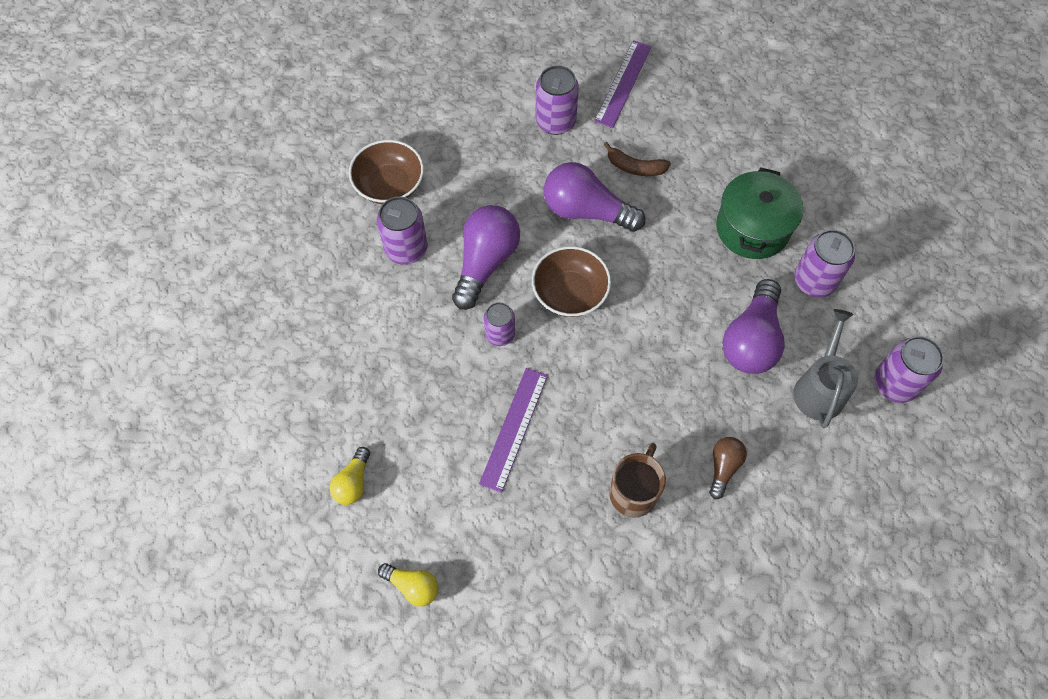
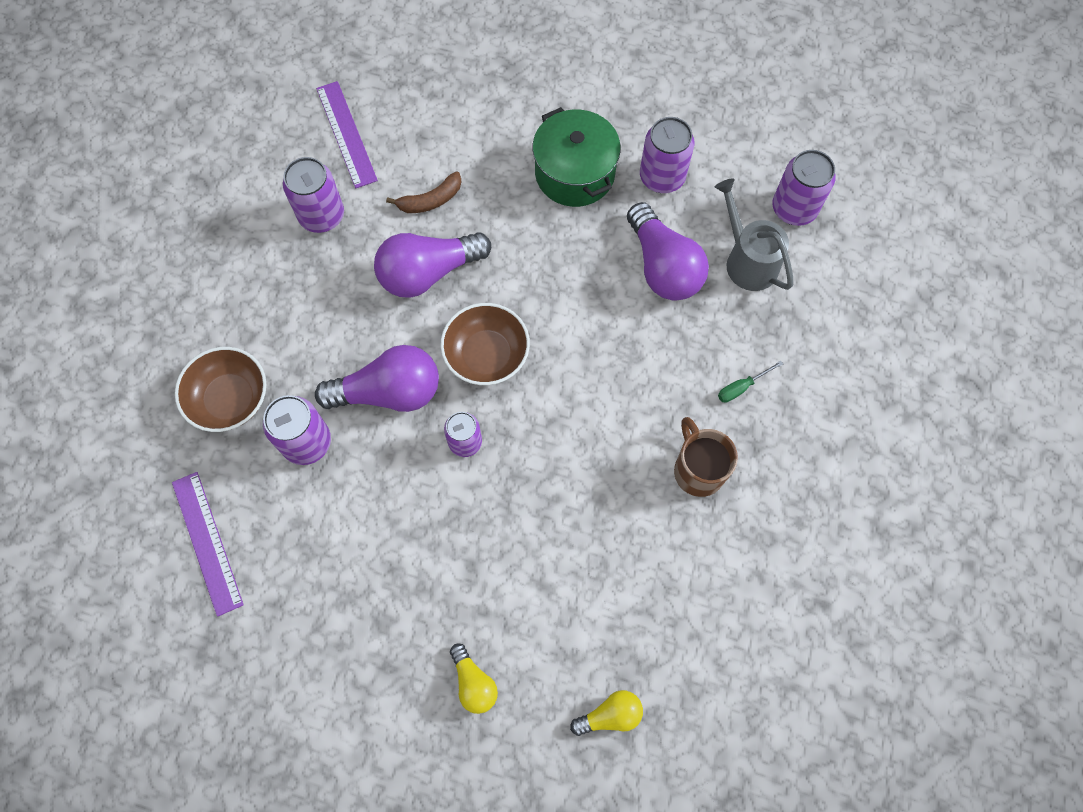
camera: 45 degrees left, 5 degrees up
(485, 262) = (389, 392): purple light bulb -> purple light bulb turned 105 degrees clockwise
(514, 428) = (557, 509): purple ruler -> purple ruler (207, 542)
(723, 467) = (741, 387): brown light bulb -> green screwdriver

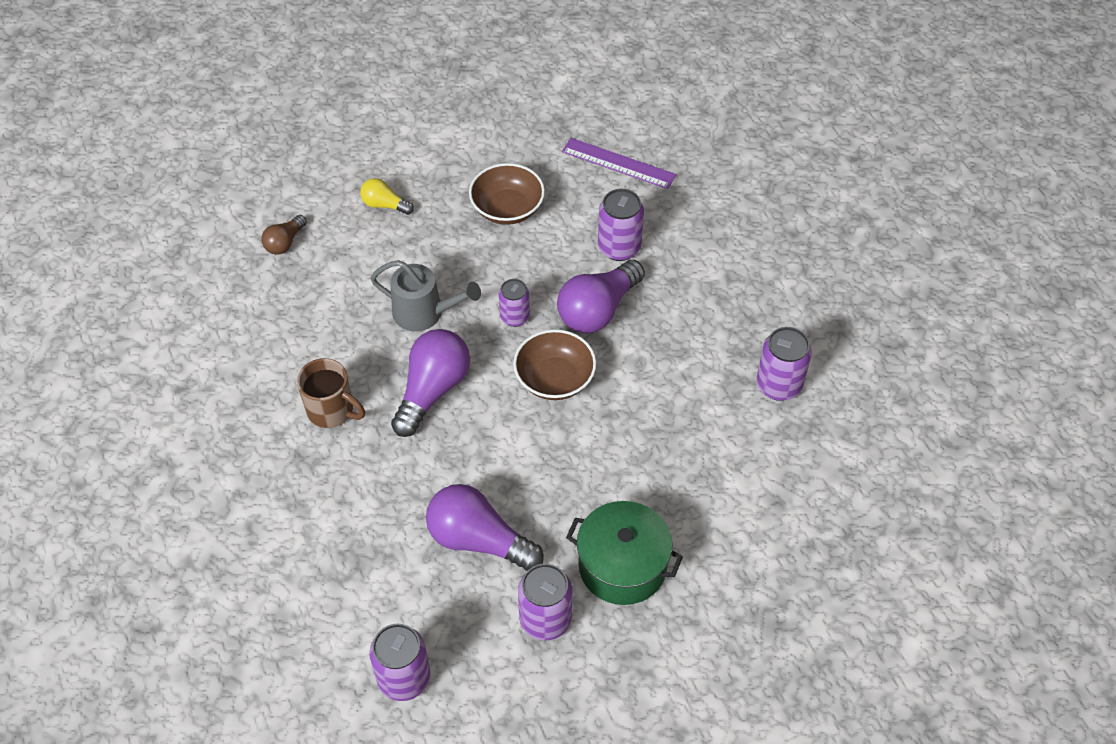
camera: 140 degrees right, 15 degrees down
(230, 399) = (696, 236): brown bowl -> brown bowl (507, 208)
(346, 134) = (836, 458): purple ruler -> none
(428, 273) = (655, 403): purple light bulb -> purple light bulb (432, 390)
(430, 200) = (713, 456): brown banana -> none
(610, 715) = (285, 242): yellow light bulb -> brown light bulb
(741, 387) = (341, 490): green screwdriver -> none
(747, 260) = (411, 598): grey watering can -> grey watering can (424, 313)

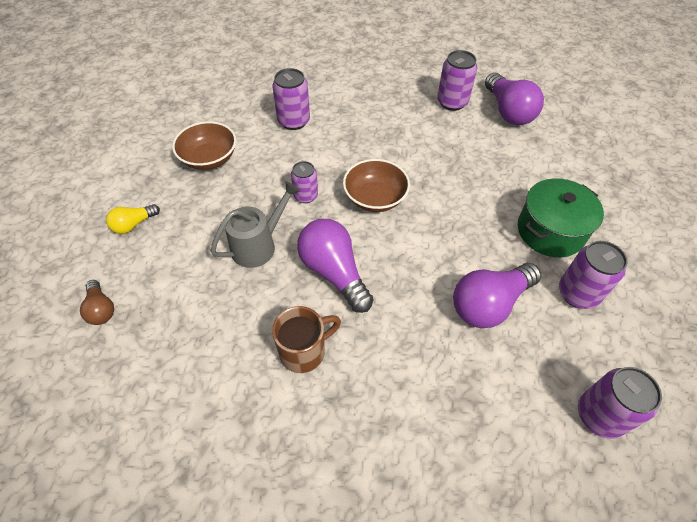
camera: 60 degrees left, 0 degrees up
(598, 310) = (335, 152): purple light bulb -> purple light bulb (508, 111)
(618, 163) = (227, 92): purple ruler -> none

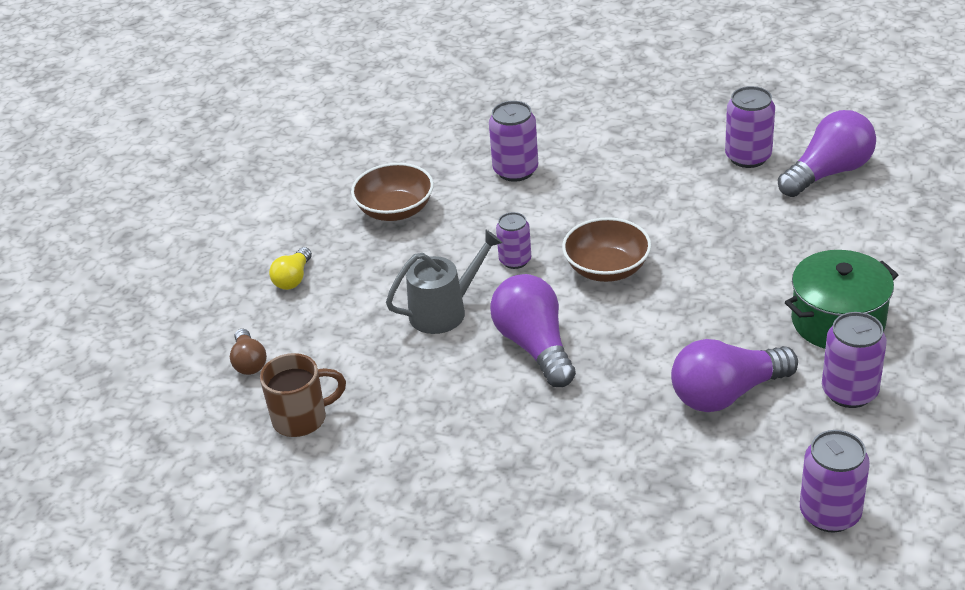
camera: 15 degrees right, 15 degrees down
(134, 224) = (293, 278): yellow light bulb -> yellow light bulb turned 45 degrees counterclockwise
(304, 351) = (482, 422): brown mug -> brown mug (302, 418)
(508, 111) = (828, 173): purple light bulb -> purple light bulb turned 120 degrees counterclockwise

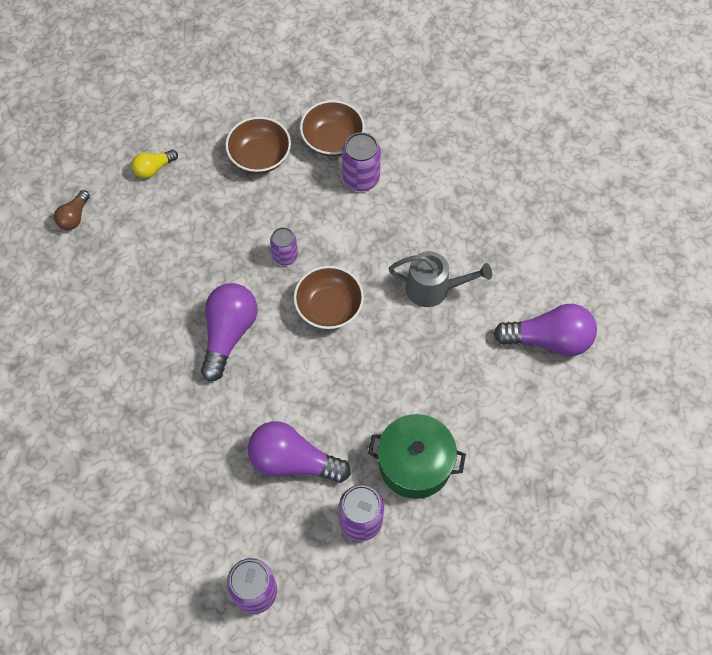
camera: 35 degrees right, 25 degrees up
(302, 418) = (63, 283): brown mug -> none
(444, 311) = (208, 264): grey watering can -> grey watering can (433, 288)
(452, 161) = (332, 140): none -> brown bowl
(748, 157) = (514, 283): purple can -> none

